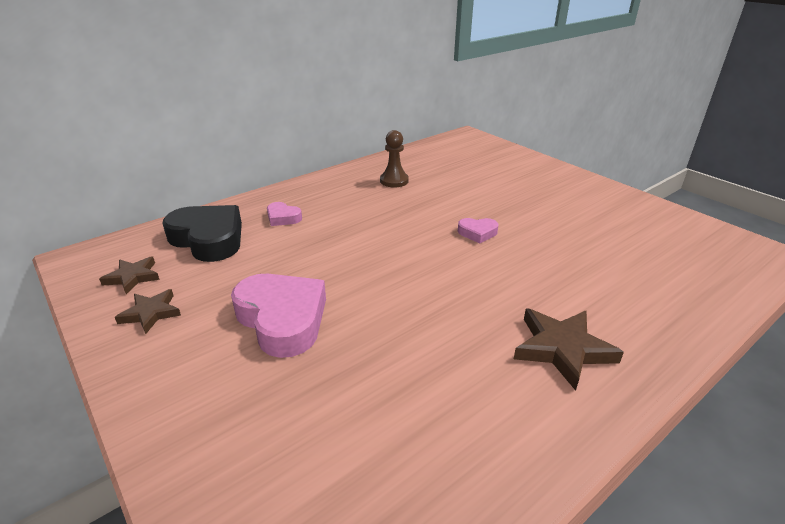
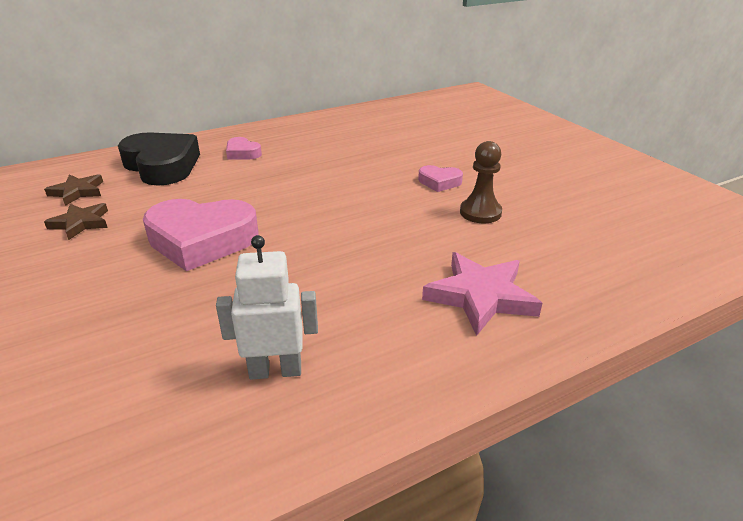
camera: 10 degrees right, 0 degrees up
(282, 319) = (202, 240): pink heart -> pink heart turned 120 degrees clockwise
(394, 181) = (372, 128): brown pawn -> brown pawn (480, 212)
(412, 455) = (275, 370): none -> white robot
(562, 349) = (481, 296): brown star -> pink star

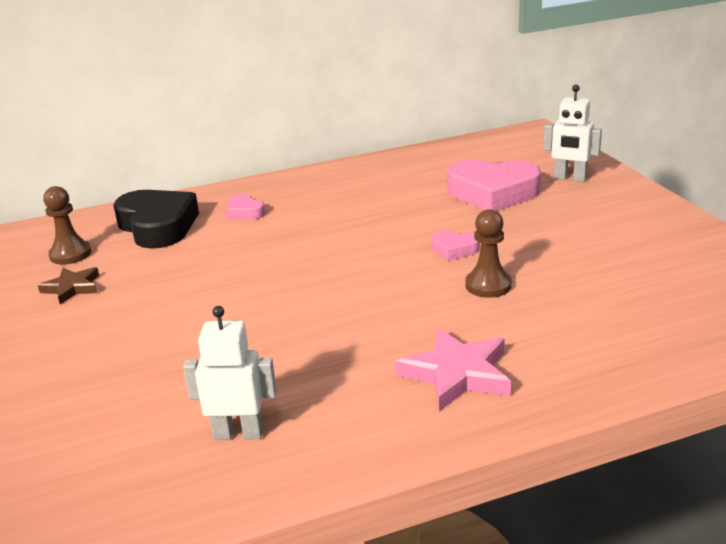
camera: 10 degrees right, 5 degrees down
(77, 192) = (70, 254): brown star -> brown pawn
(202, 240) = (188, 308): pink heart -> pink heart (493, 193)
(515, 125) = (570, 178): none -> white robot

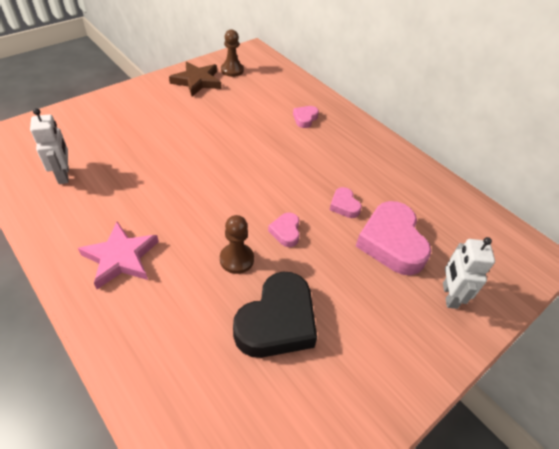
camera: 65 degrees right, 20 degrees up
(72, 288) = (197, 81): brown star -> brown star, size x1.59
(157, 226) = (274, 90): black heart -> black heart (277, 321)
(425, 209) = (344, 205): none -> pink heart

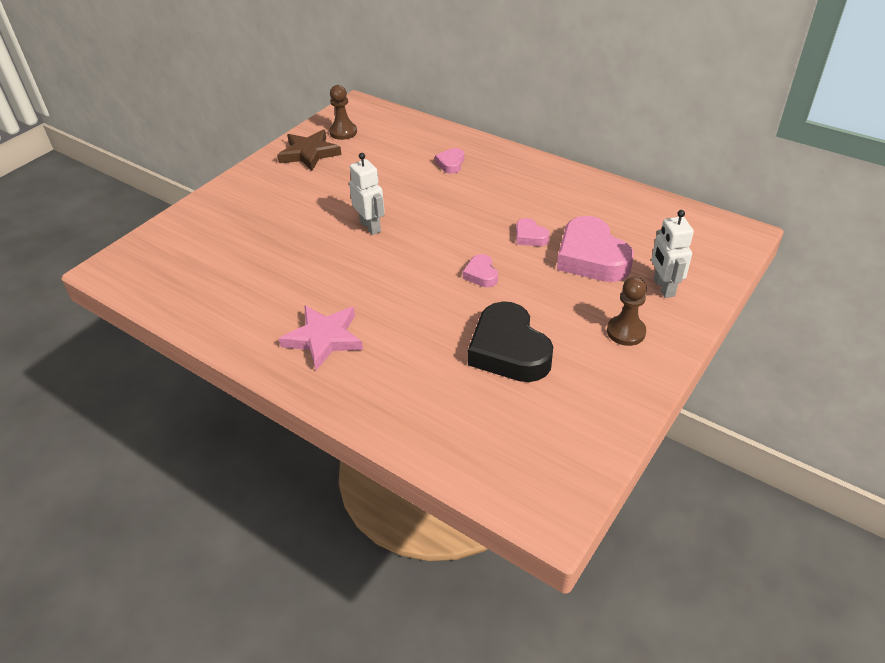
camera: 10 degrees left, 5 degrees down
(64, 175) = (215, 282): white robot -> white robot (370, 226)
(236, 259) = (443, 310): brown pawn -> brown pawn (626, 332)
(277, 321) = (508, 350): black heart -> black heart turned 135 degrees clockwise

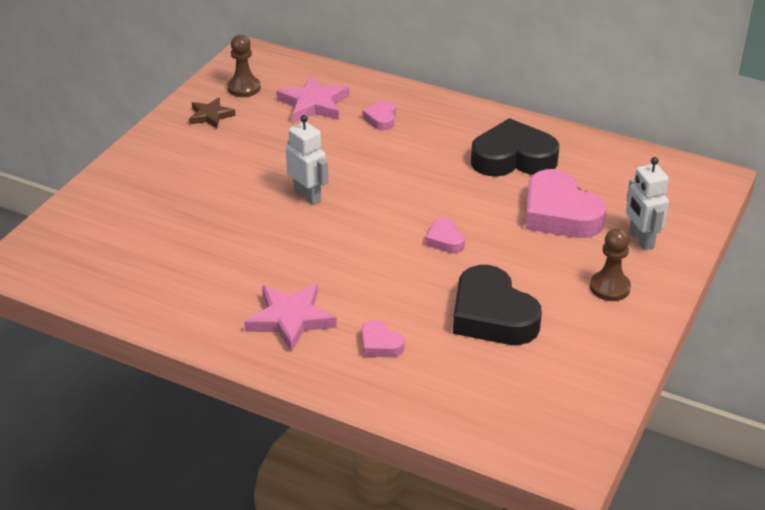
camera: 10 degrees left, 5 degrees down
(309, 153) = (210, 116): brown star -> brown star, size x0.63
(397, 148) = (313, 104): none -> pink star
(530, 236) = (489, 195): pink heart -> pink heart (380, 344)
(558, 204) = (513, 158): none -> black heart

